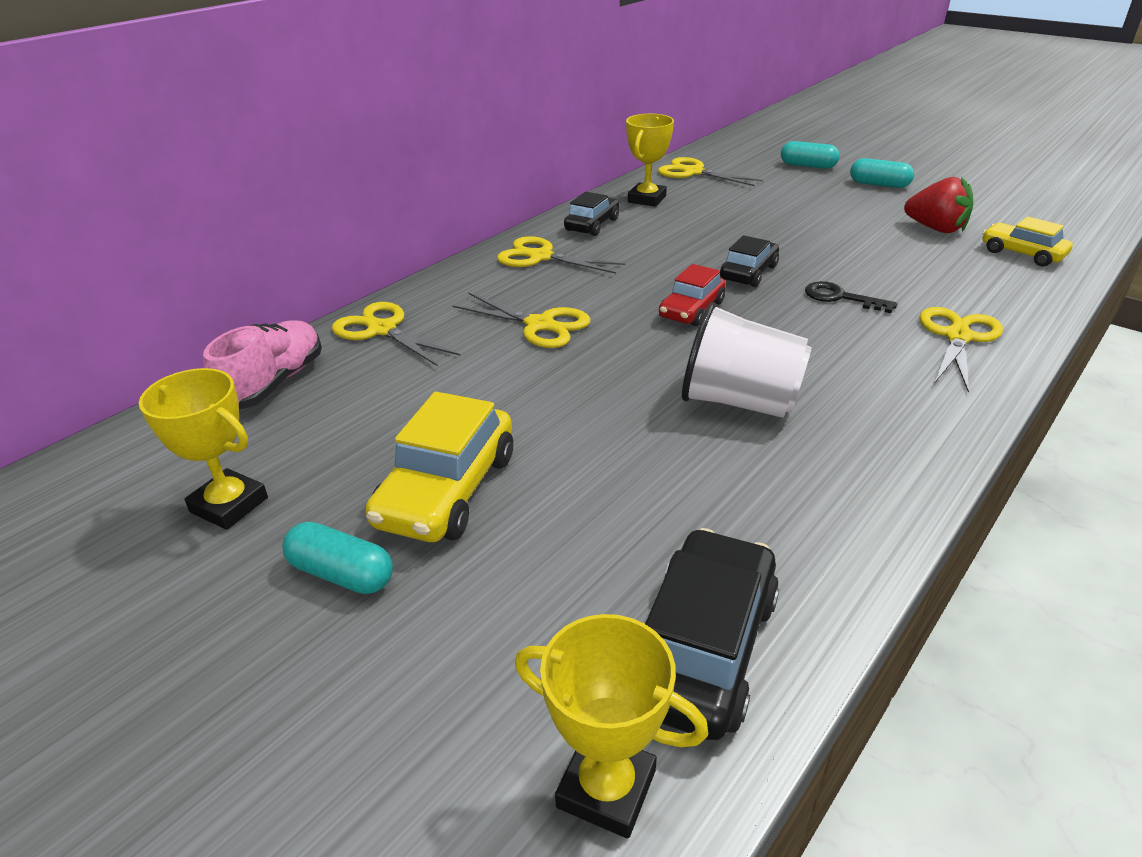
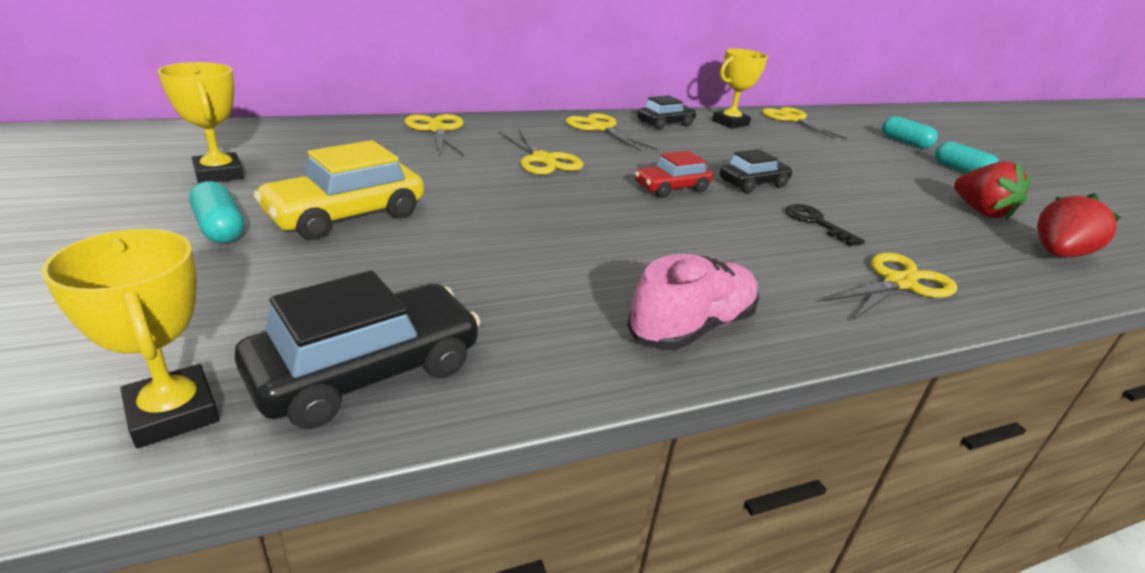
camera: 25 degrees right, 5 degrees down
(274, 383) = (334, 132): pink shoe -> pink shoe (692, 327)
(739, 402) = (628, 249): white cup -> none
(1022, 254) = (1057, 254): yellow car -> red strawberry

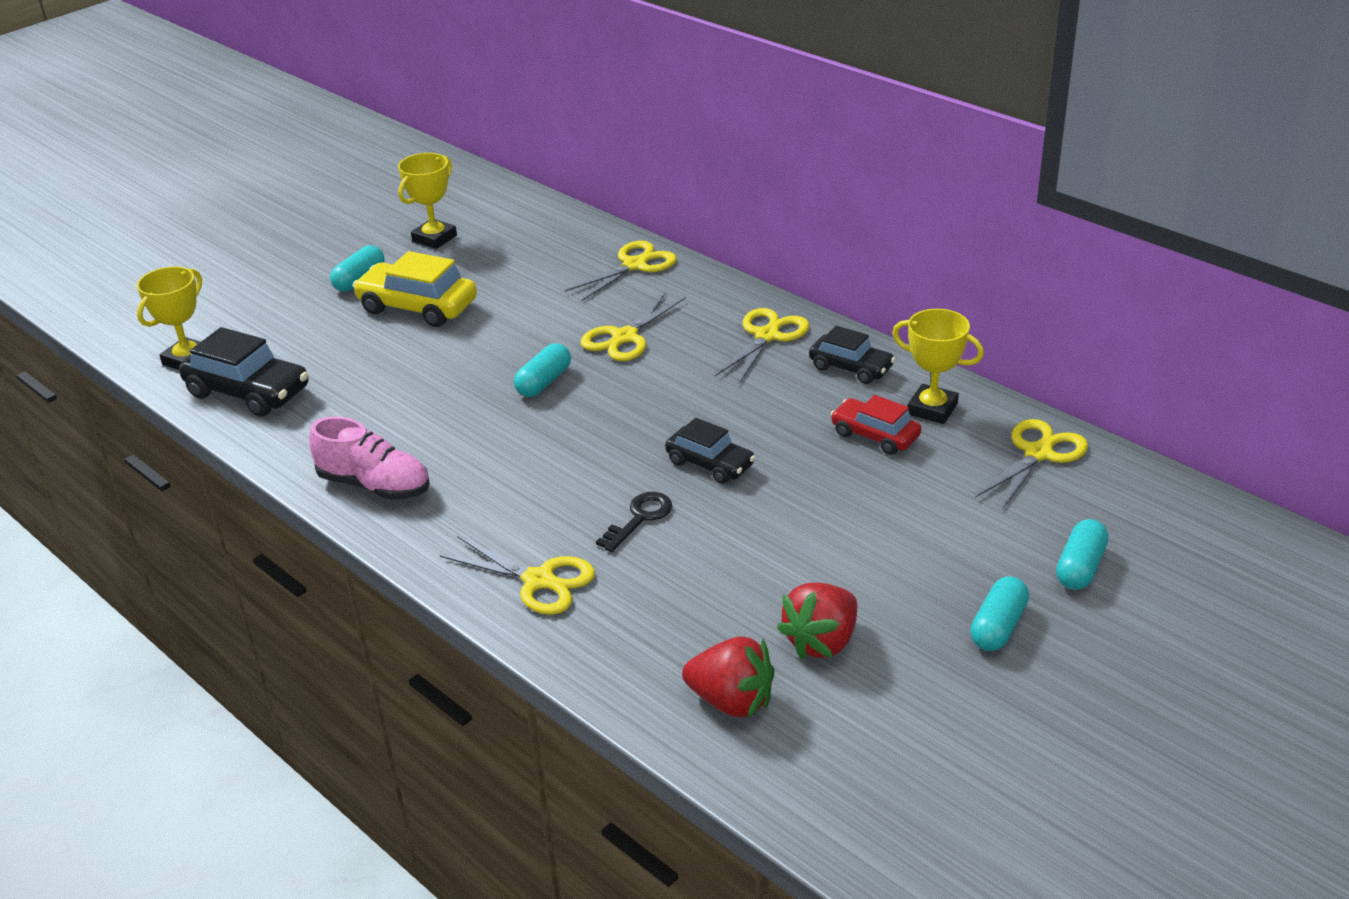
camera: 70 degrees right, 5 degrees up
(576, 201) = (544, 382): none -> turquoise capsule
(671, 188) = (634, 419): red car -> red car (875, 435)

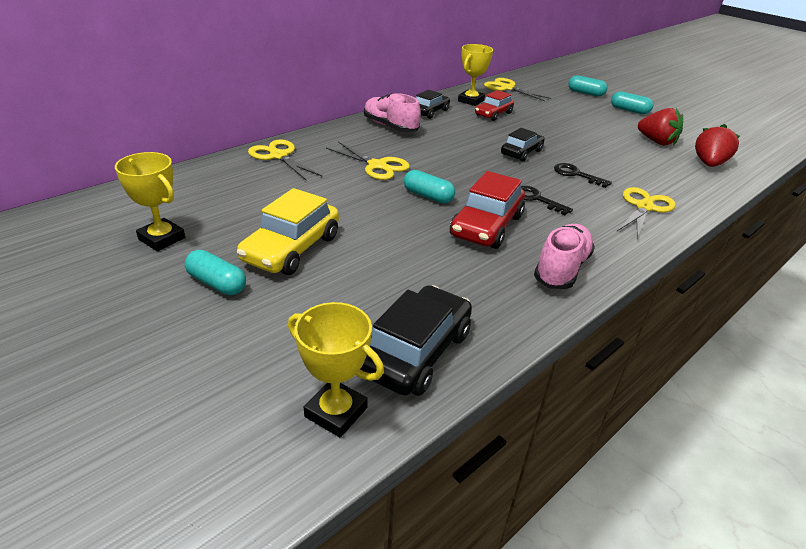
camera: 90 degrees left, 0 degrees up
(471, 429) = (486, 226): none -> red car
(549, 473) = (536, 199): none -> black key
(767, 336) = (390, 127): yellow scissors -> pink shoe

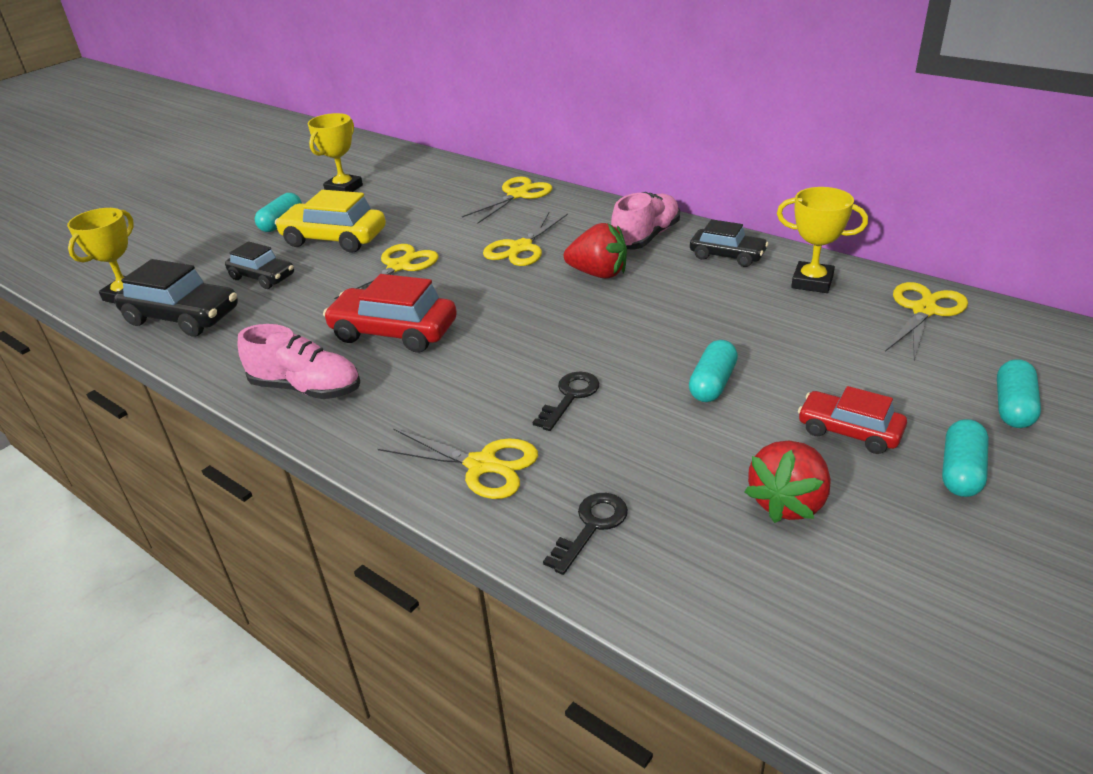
camera: 85 degrees right, 0 degrees up
(376, 217) = (399, 266): none -> yellow scissors
(428, 196) = (455, 288): turquoise capsule -> turquoise capsule (712, 383)
(493, 114) = (769, 307): red car -> red car (849, 431)
(521, 152) = (624, 343): black car -> black car (262, 277)
(536, 199) = (474, 364): black key -> black key (591, 527)
(709, 164) = (714, 576): red strawberry -> red strawberry (598, 274)

